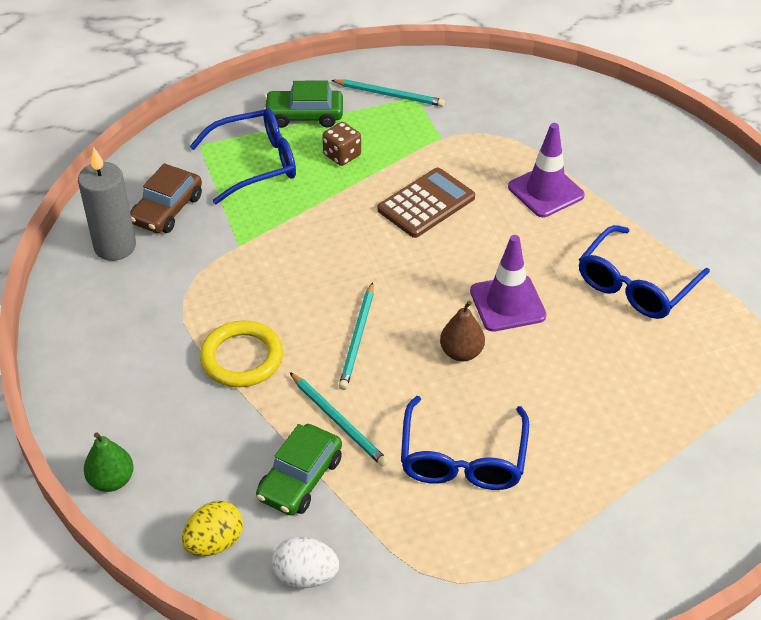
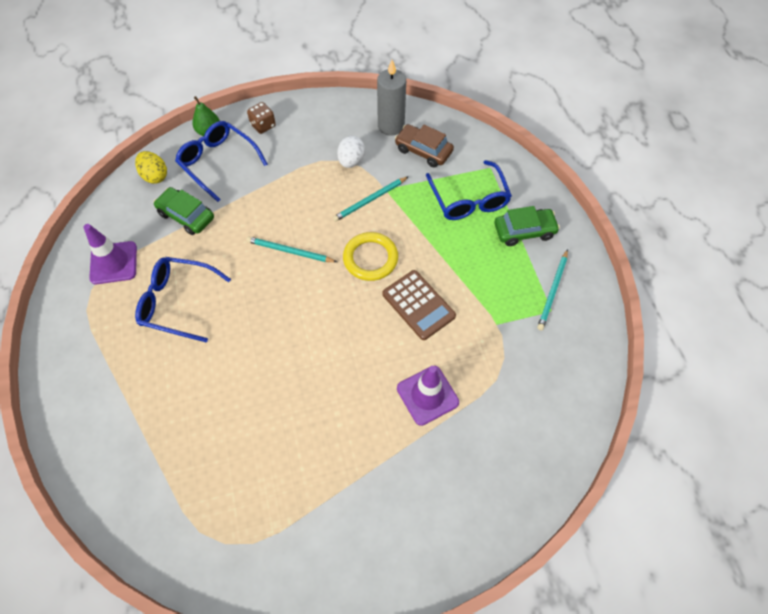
camera: 95 degrees right, 15 degrees up
(242, 358) = (285, 189): yellow ring -> yellow ring (370, 258)
(304, 116) = (524, 231): green car -> green car turned 75 degrees clockwise
(305, 576) = (120, 216): white egg -> white egg (351, 161)
(338, 421) = (223, 237): turquoise pencil -> turquoise pencil (370, 200)
(342, 155) = (476, 253): brown dice -> brown dice (263, 125)
(461, 352) = (265, 312): brown pear -> none
(507, 303) = (306, 348): purple traffic cone -> purple traffic cone (113, 263)
(635, 285) = (311, 446): blue glasses -> blue glasses (218, 162)

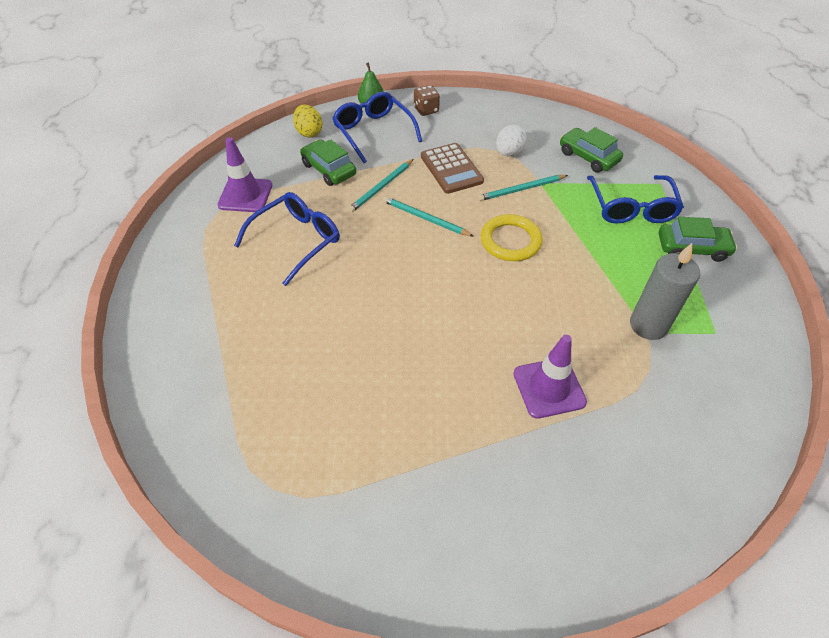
camera: 15 degrees right, 10 degrees down
(177, 302) = (296, 241): blue glasses -> blue glasses turned 105 degrees clockwise
(391, 126) = (557, 131): grey candle -> grey candle (648, 325)
(418, 305) = (556, 295): brown calculator -> brown calculator (451, 169)
(423, 151) = (588, 157): brown car -> green car
(552, 291) = (719, 313): turquoise pencil -> turquoise pencil (381, 187)

